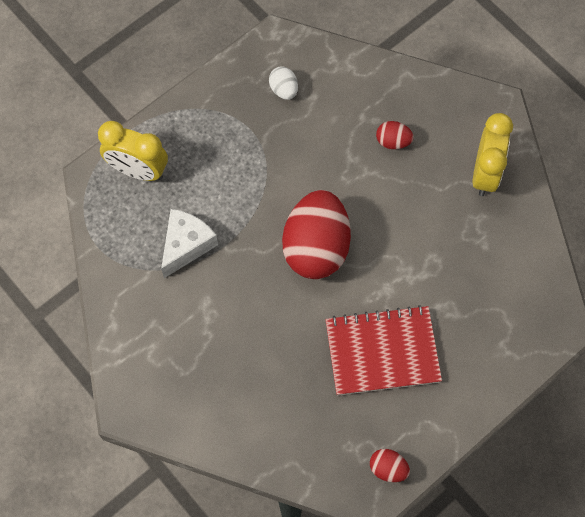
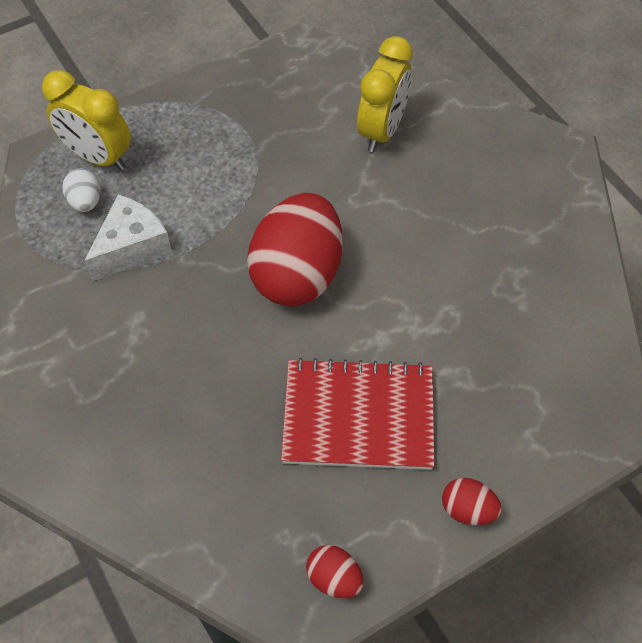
camera: 10 degrees right, 10 degrees down
(284, 90) = (298, 97): white egg -> white egg (85, 202)
(393, 141) = (422, 170): red egg -> red egg (467, 509)
(485, 173) = (535, 221): yellow clock -> yellow clock (382, 131)

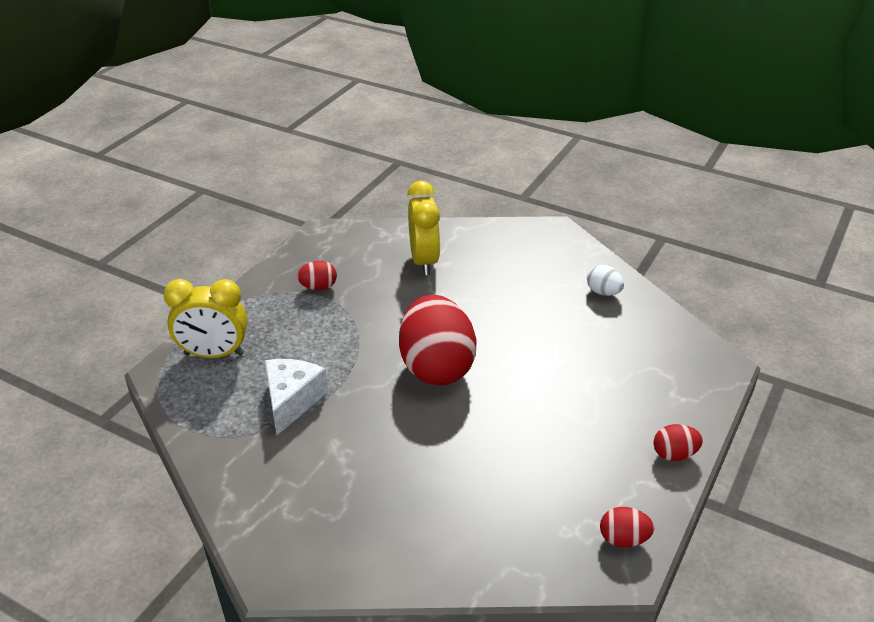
camera: 30 degrees left, 20 degrees down
(85, 202) = (227, 386): white egg -> white egg (603, 292)
(249, 118) = (318, 287): none -> red egg
(358, 416) = (554, 434): red notebook -> none

